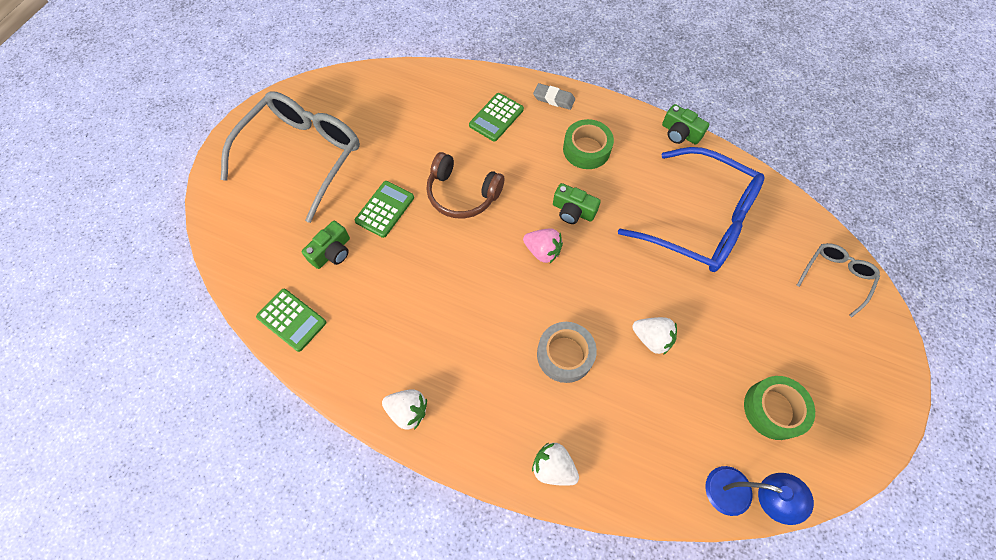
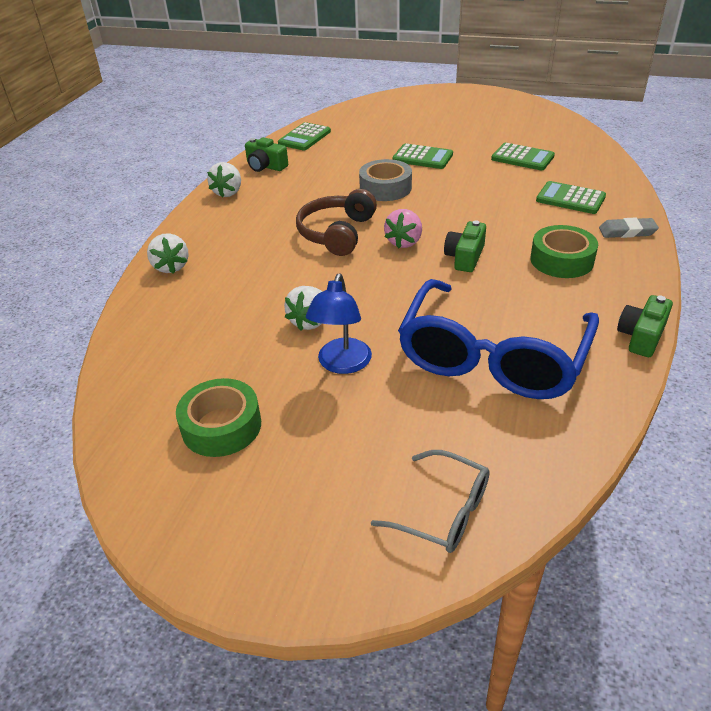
camera: 85 degrees right, 25 degrees down
(303, 155) = (463, 117): grey glasses -> none
(332, 252) = (370, 143): green camera -> green camera (265, 166)
(412, 130) = (522, 158): none -> green calculator
(462, 194) = (457, 191): brown headphones -> brown headphones (337, 233)
(553, 467) = (171, 267): white strawberry -> white strawberry turned 135 degrees clockwise
(554, 99) = (627, 232): grey eraser -> grey eraser turned 75 degrees clockwise
(565, 354) = (285, 265): grey tape -> grey tape (385, 188)
(739, 494) = (122, 392): blue lamp -> blue lamp (342, 364)

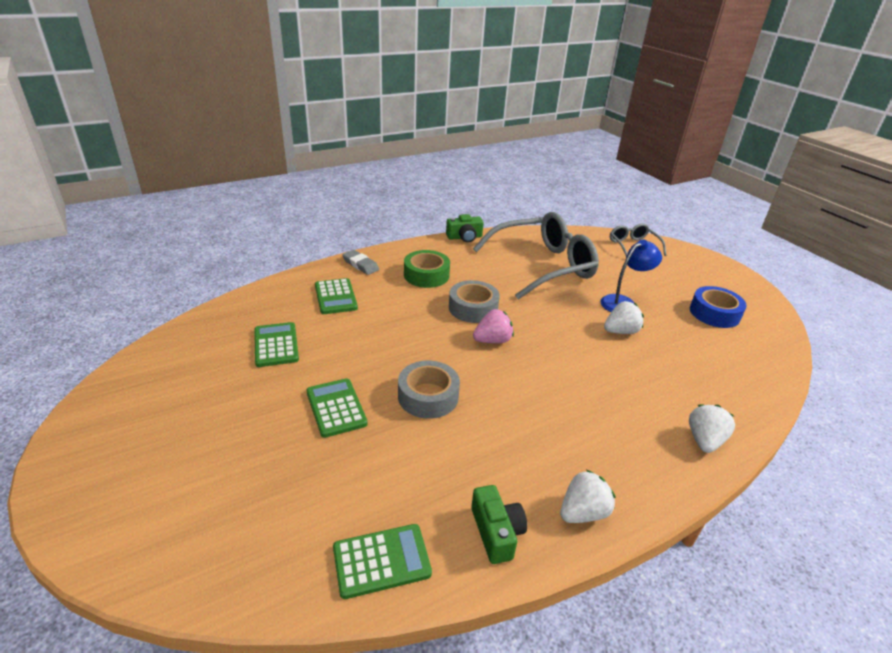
camera: 140 degrees left, 5 degrees down
(221, 426) = (714, 313): green tape -> blue tape
(337, 233) = (530, 380): brown headphones -> none
(465, 257) = (473, 308): green camera -> grey tape
(492, 358) = (543, 266): blue glasses -> grey glasses

